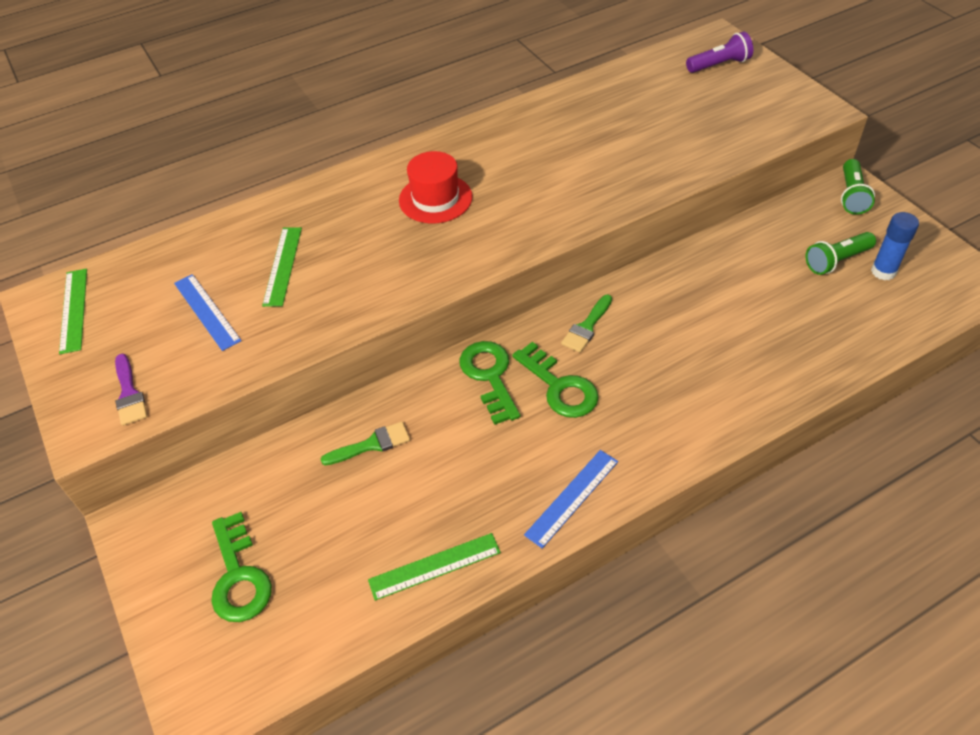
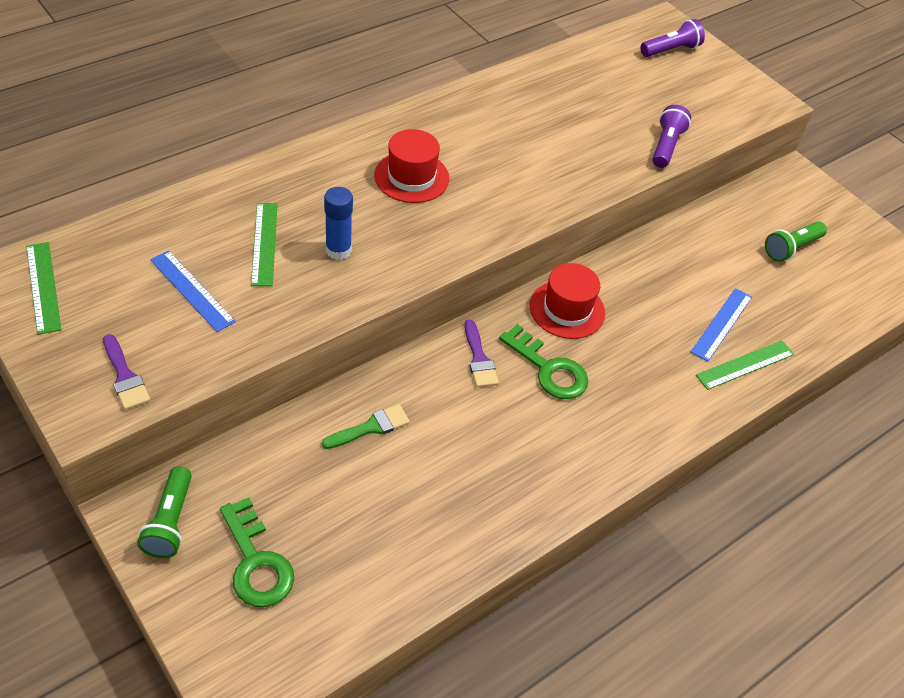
camera: 15 degrees left, 0 degrees up
(434, 566) = (452, 545): green ruler -> green ruler (745, 365)
(490, 376) = (479, 358): green key -> purple brush
(572, 497) = (575, 476): blue ruler -> blue ruler (721, 324)
(587, 326) = (567, 309): green brush -> red hat
(701, 159) = (666, 146): none -> purple flashlight
(851, 195) = (798, 185): green flashlight -> green flashlight (170, 522)
(883, 271) = (834, 259): blue glue stick -> blue glue stick (338, 250)

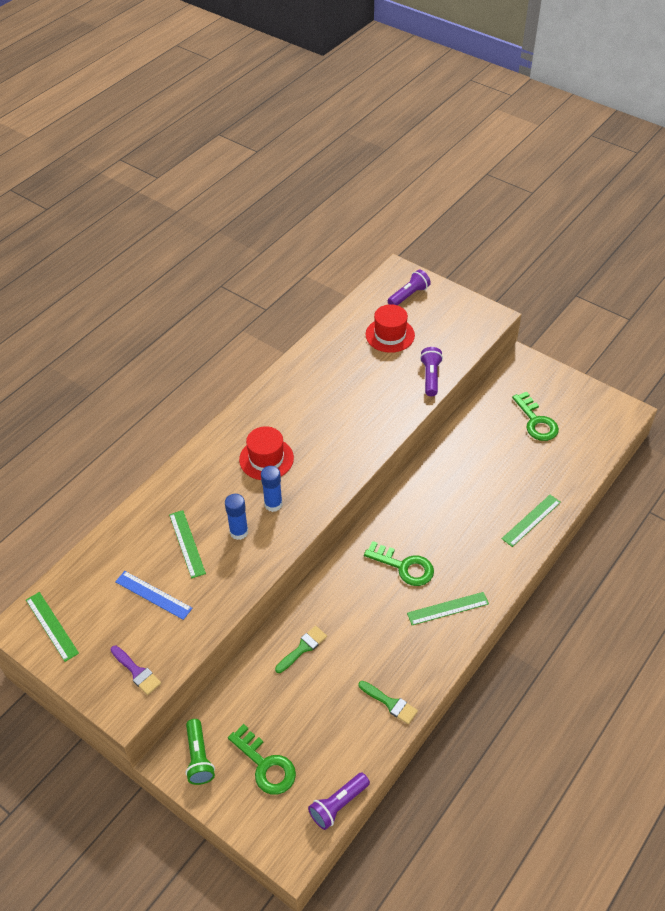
camera: 10 degrees left, 0 degrees up
(335, 650) = (338, 804): none -> purple flashlight
(398, 231) = (273, 504): none -> blue glue stick
(462, 537) = (390, 703): none -> green brush
(479, 358) = (355, 574): purple brush -> none
(567, 309) = (401, 518): red hat -> red hat (390, 335)
(589, 440) = (448, 608): none -> green ruler
(721, 324) = (507, 495): blue ruler -> none
(791, 248) = (536, 421): green flashlight -> green key

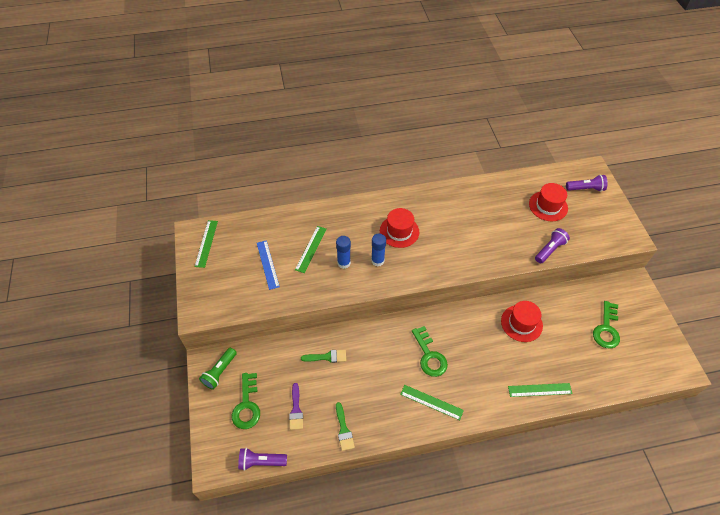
camera: 40 degrees right, 5 degrees up
(136, 671) = (221, 299): purple brush -> purple brush (296, 409)
(459, 471) = (521, 323): none -> red hat

